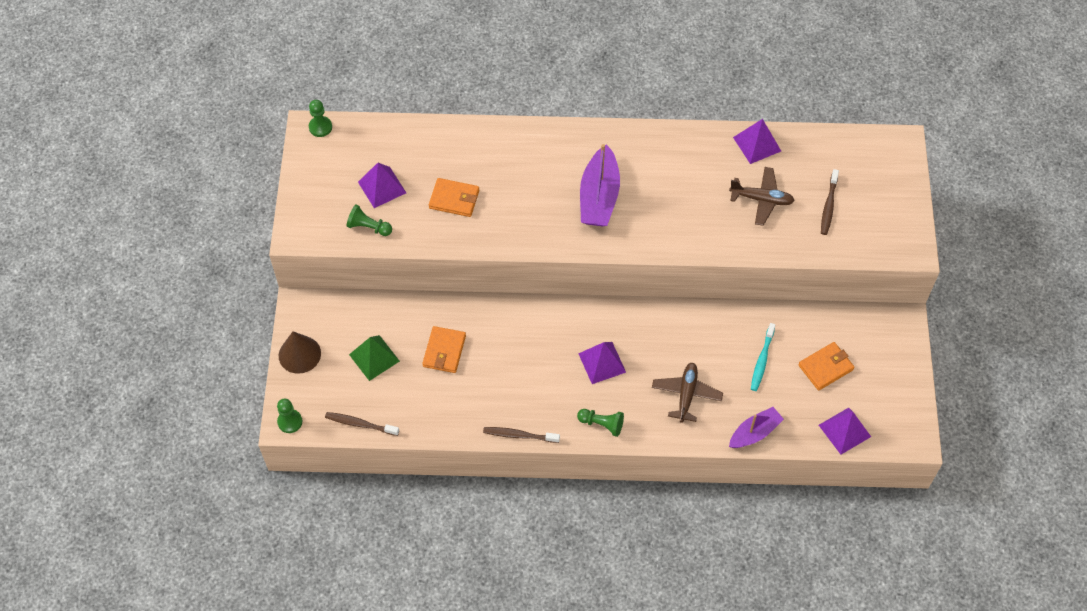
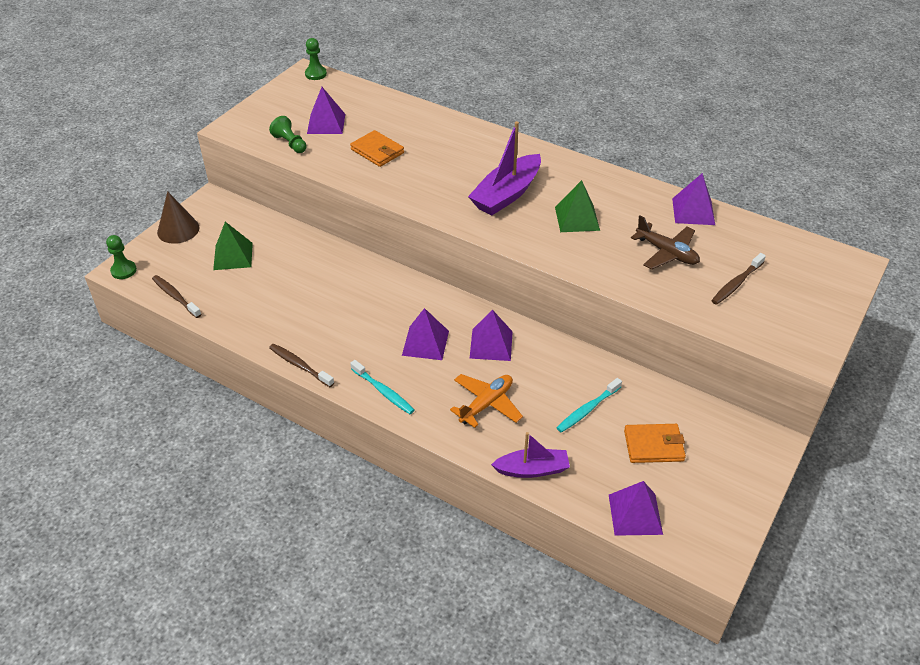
camera: 30 degrees right, 15 degrees down
(444, 351) = (294, 275): orange wallet -> none
(602, 424) = (383, 391): green pawn -> turquoise toothbrush
(653, 338) = (491, 344): none -> purple pyramid
(672, 196) = (577, 218): none -> green pyramid
(686, 394) = (486, 404): brown plane -> orange plane

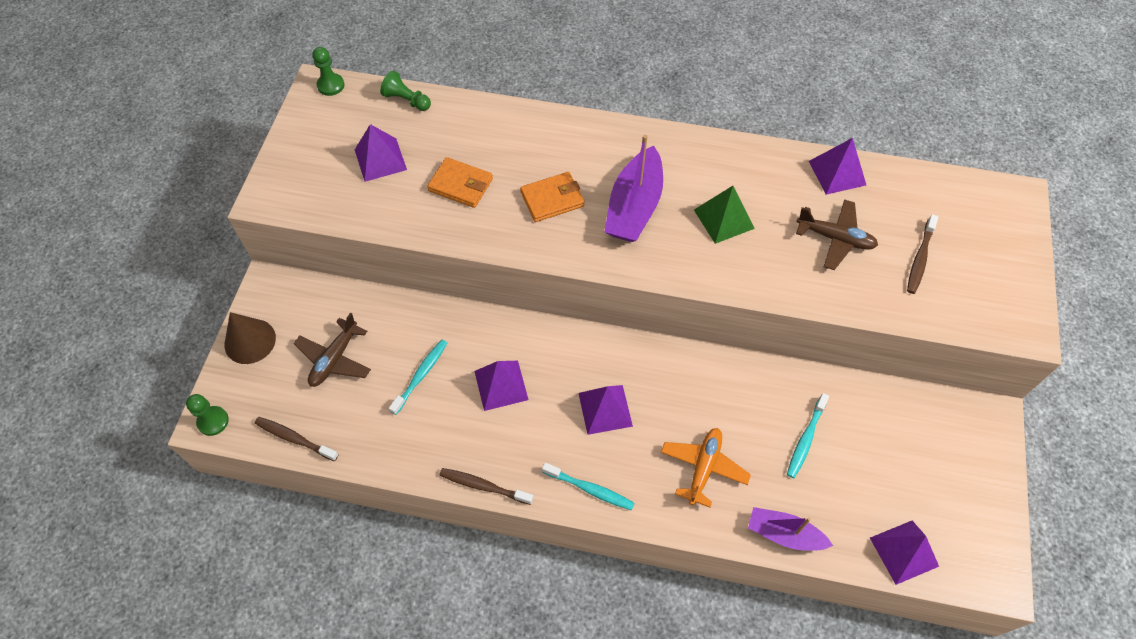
camera: 20 degrees left, 15 degrees up
(233, 256) = (334, 359): green pyramid -> brown plane
(290, 143) = (352, 202): green pawn -> green pawn (406, 100)
(291, 283) = (420, 375): none -> turquoise toothbrush
(491, 344) = (674, 388): purple pyramid -> purple pyramid (501, 385)
(532, 469) = (784, 534): purple boat -> purple boat turned 135 degrees counterclockwise
(653, 445) = (886, 461): orange wallet -> orange wallet (552, 199)

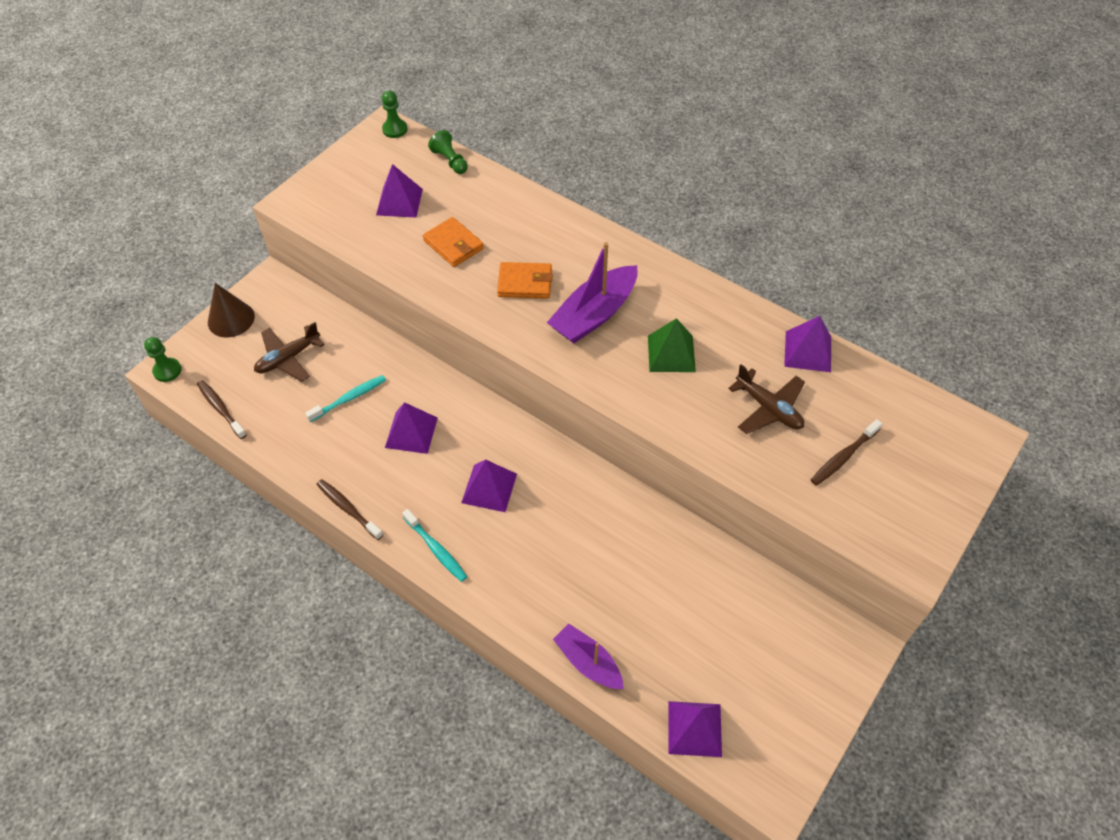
camera: 25 degrees right, 5 degrees down
(703, 468) = (548, 573): orange plane -> none
(806, 439) = (659, 589): turquoise toothbrush -> none

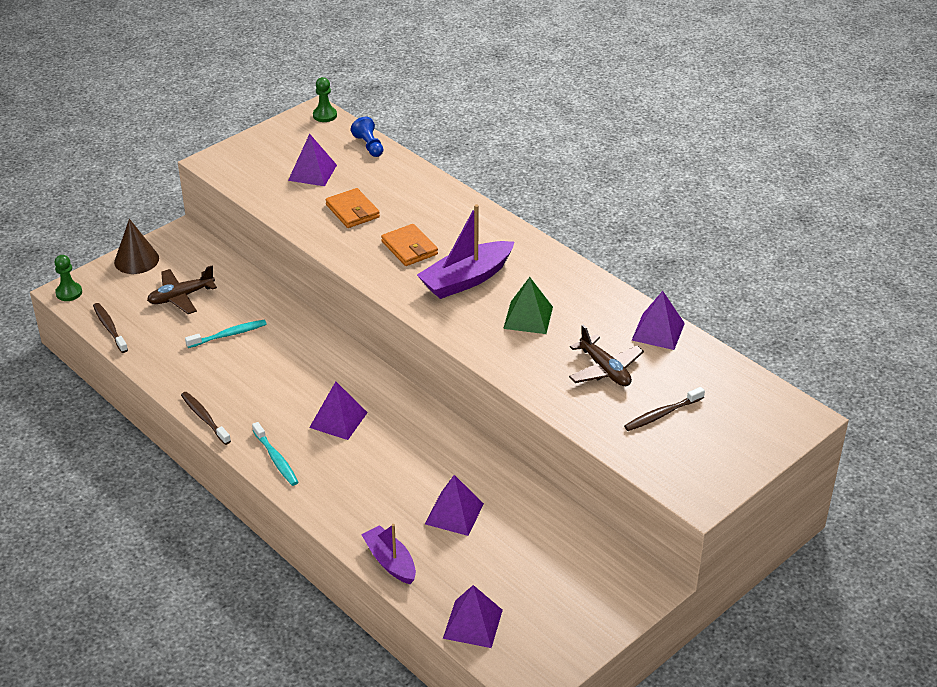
camera: 10 degrees right, 15 degrees down
(411, 432) = (278, 368): purple pyramid -> purple pyramid (454, 513)
(450, 161) = (369, 146): green pawn -> blue pawn
(525, 283) = (409, 248): orange wallet -> orange wallet turned 45 degrees clockwise

